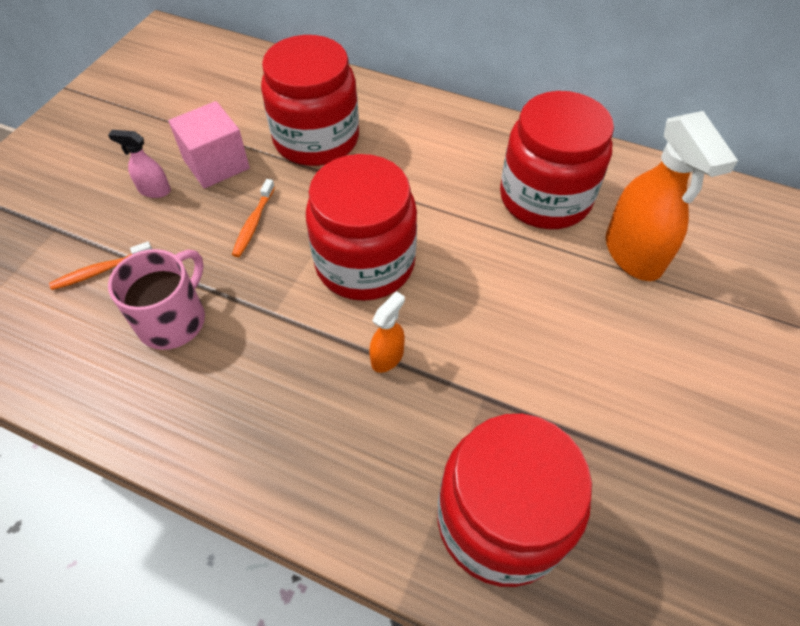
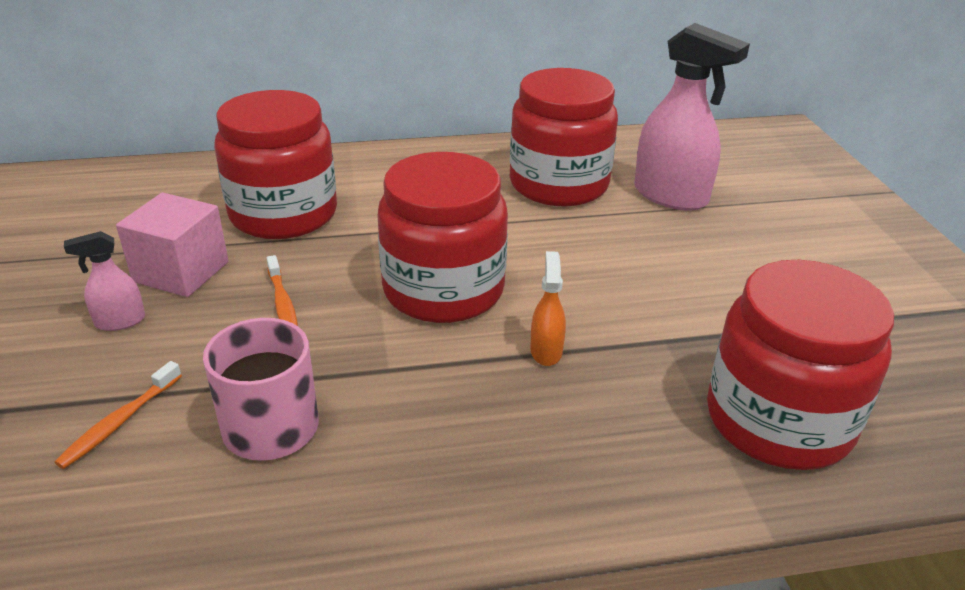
camera: 35 degrees left, 20 degrees down
(633, 254) = (671, 196): orange spray bottle -> pink spray bottle

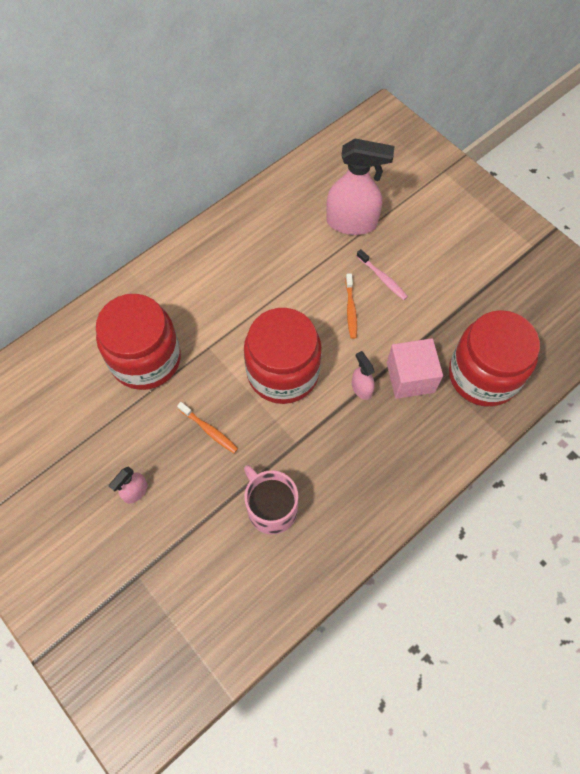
camera: 30 degrees left, 30 degrees up
(119, 422) = (200, 549): orange toothbrush -> orange toothbrush (350, 310)
(181, 272) = (132, 438): pink cube -> pink cube (410, 377)
(546, 351) = (361, 388): orange spray bottle -> pink spray bottle
(558, 184) = (283, 244): red jar -> none
(676, 256) = (382, 278): none -> pink toothbrush

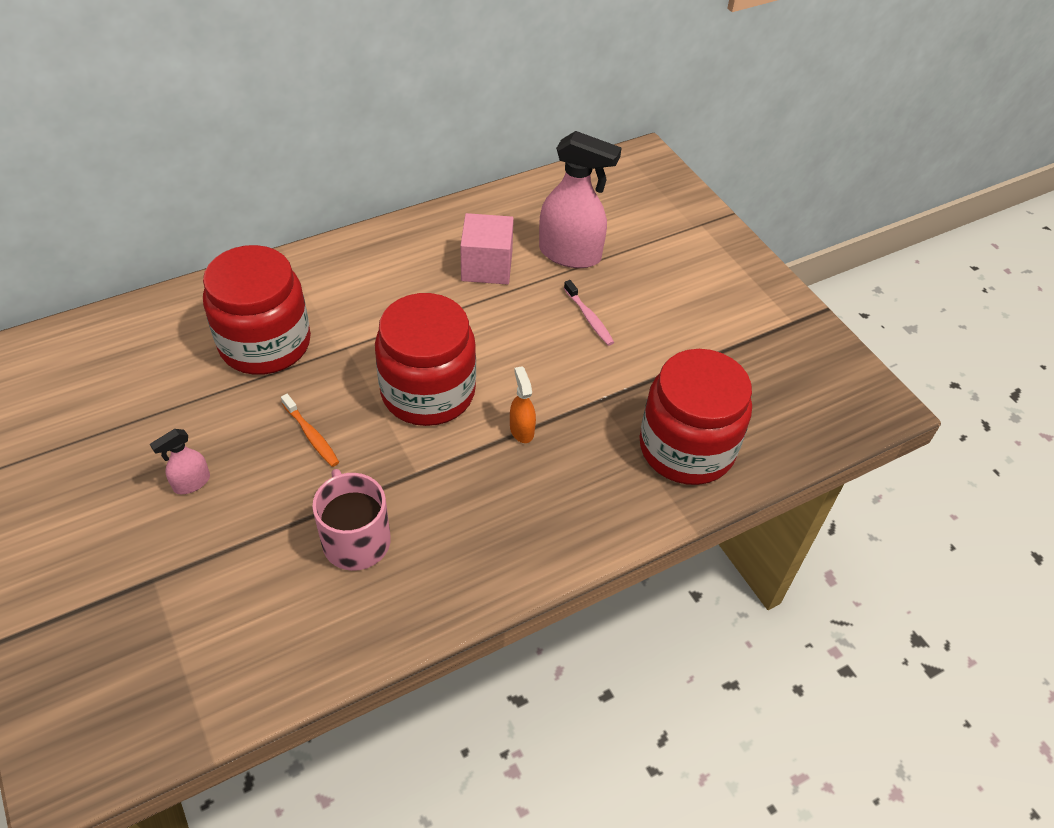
camera: 10 degrees right, 15 degrees down
(350, 310) = (537, 343): orange toothbrush -> none
(361, 388) = (521, 430): pink spray bottle -> orange spray bottle
(410, 377) = (589, 431): pink cube -> pink cube (487, 266)

